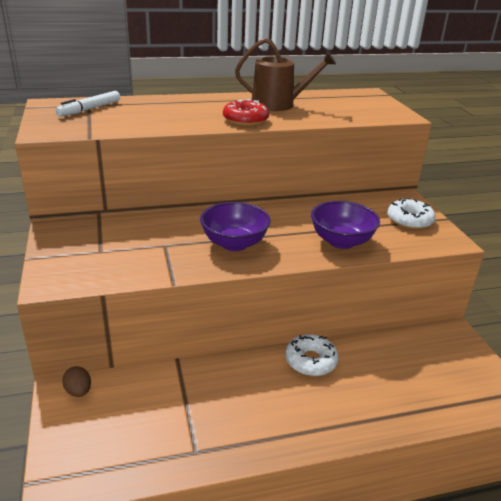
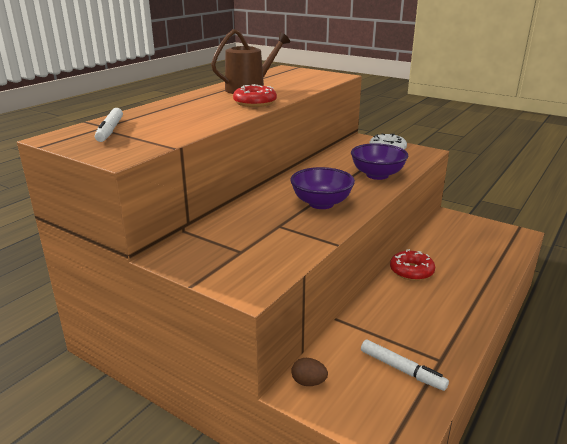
camera: 40 degrees left, 5 degrees down
(153, 434) = (402, 370): none -> white marker
(311, 361) = (411, 271): white donut -> red donut

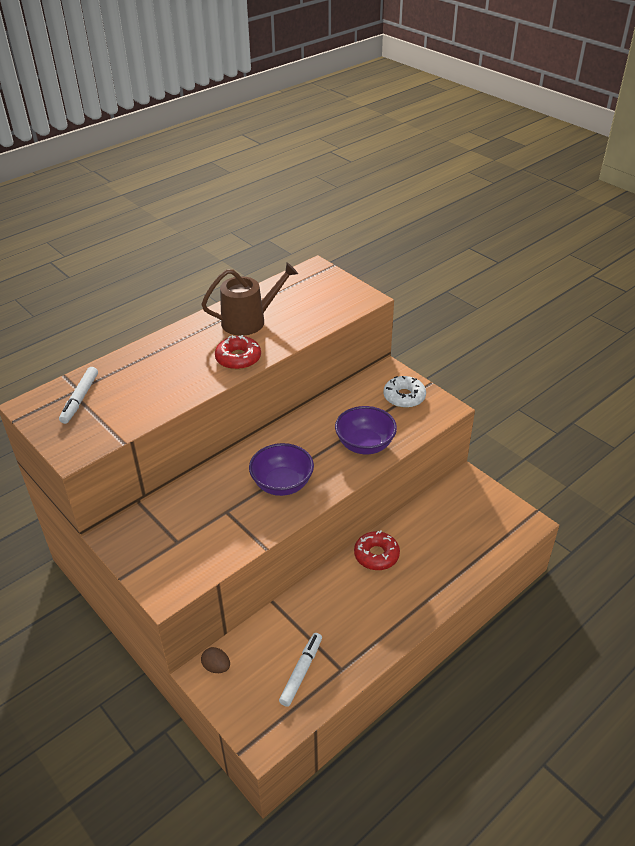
camera: 15 degrees right, 15 degrees up
(402, 370) = (301, 672): white marker -> white marker turned 120 degrees counterclockwise

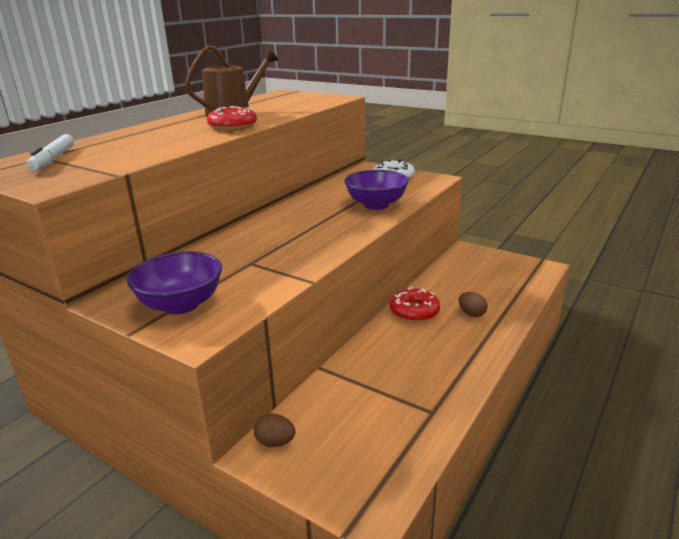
camera: 15 degrees left, 15 degrees down
(282, 484) = (305, 237): purple bowl -> purple bowl (181, 305)
(301, 672) = (386, 424): white marker -> none
(426, 570) = (471, 314): none -> brown egg

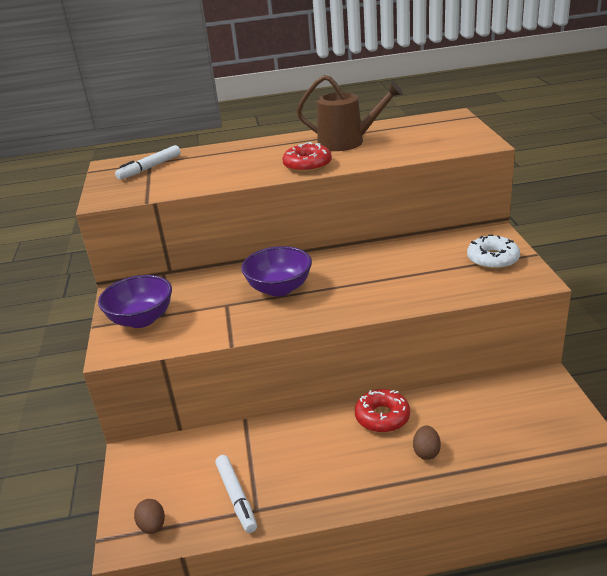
camera: 50 degrees right, 5 degrees up
(275, 442) = (147, 454): brown egg -> brown egg (152, 526)
(376, 205) = (411, 288): purple bowl -> purple bowl (279, 288)
(405, 415) = (236, 497): none -> white marker

